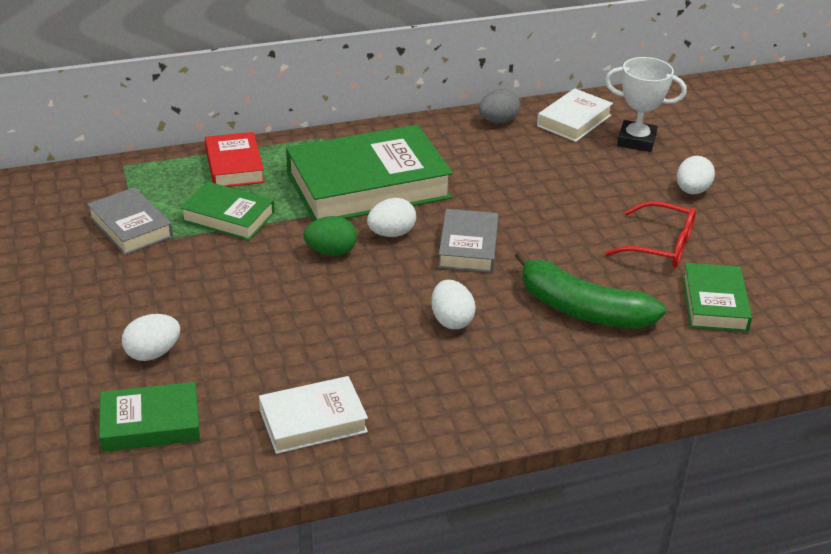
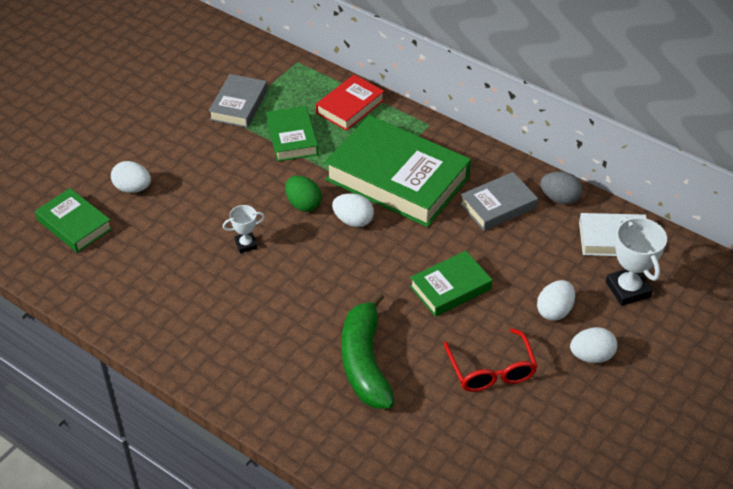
camera: 55 degrees right, 10 degrees up
(313, 421) = (133, 290): white book -> none
(341, 312) = (246, 244): none -> white trophy
(451, 320) = (287, 301): white egg -> white egg (554, 311)
(468, 247) = (378, 266): grey book -> grey book (498, 206)
(714, 303) = (448, 435): green book -> green book (450, 288)

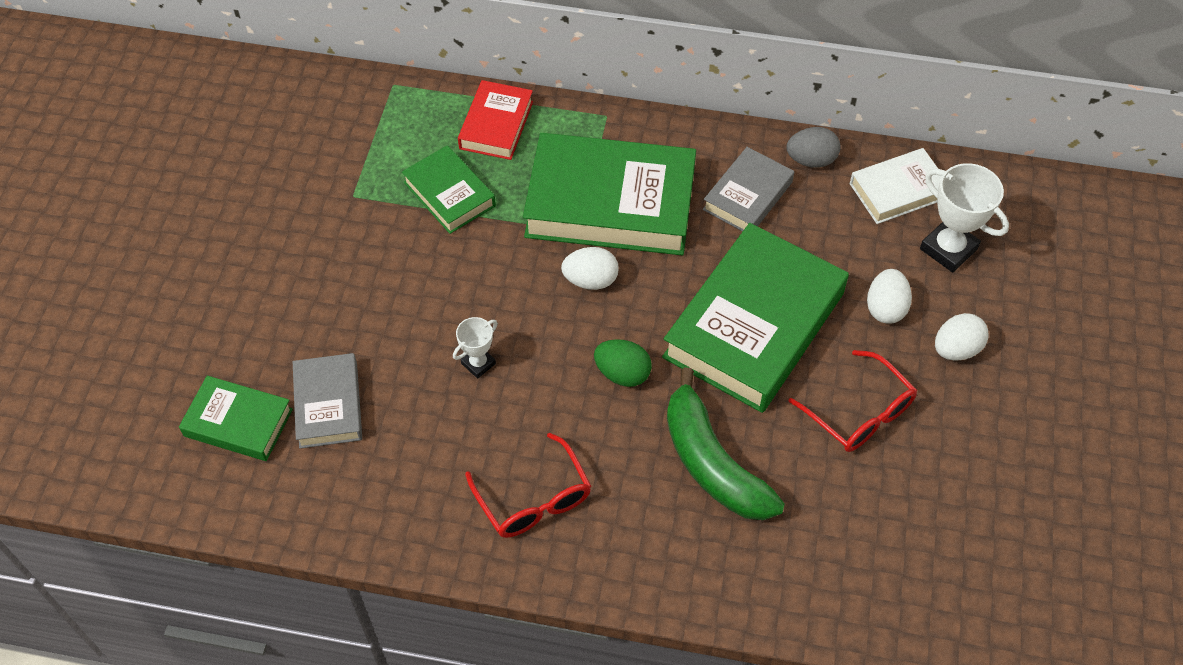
camera: 25 degrees left, 10 degrees up
(133, 188) = (285, 341): white egg -> none
(230, 338) = (534, 499): none -> red glasses
(239, 105) = (354, 172): grey book -> grey book (329, 405)
(303, 204) = (517, 281): green egg -> green egg (622, 373)
(450, 288) = (754, 325): green book -> green book, size x1.92

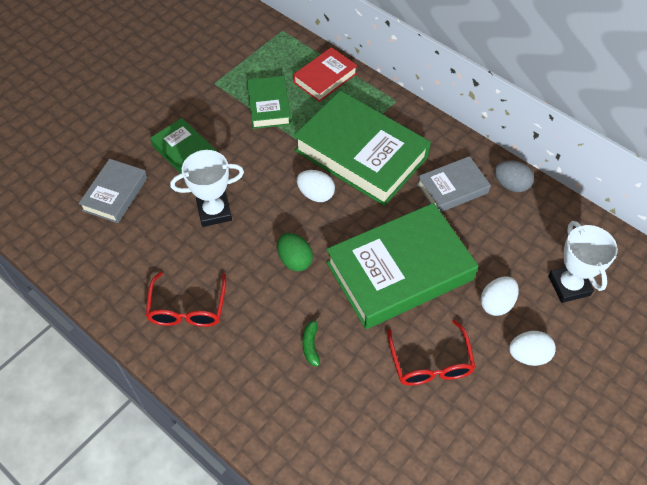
camera: 30 degrees right, 0 degrees up
(238, 423) = (61, 180): green book -> green book (185, 152)
(478, 363) = (214, 212): white trophy -> white trophy, size x1.76
(712, 463) = (311, 344): green banana -> green banana, size x0.40
(898, 191) = (558, 231): white book -> none

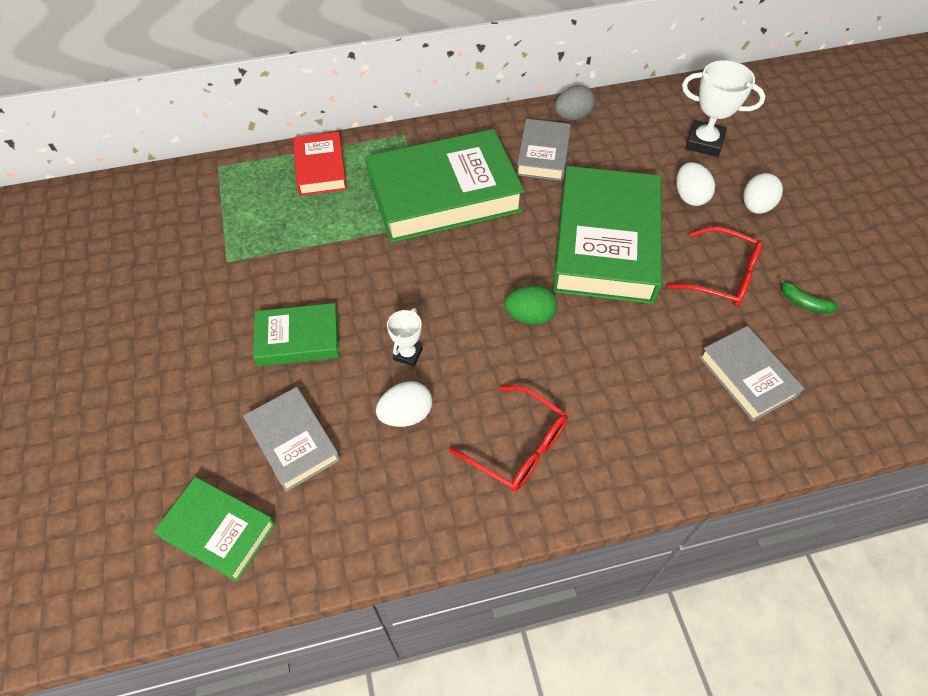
camera: 55 degrees left, 0 degrees up
(214, 212) = (408, 354): white trophy -> white trophy, size x0.57
(269, 106) = (310, 231): green book -> green book (218, 530)
(311, 344) = (641, 357): green banana -> green banana (804, 303)
(316, 194) = (462, 255): white egg -> white egg (406, 414)
(345, 422) = (747, 376): none -> grey book

